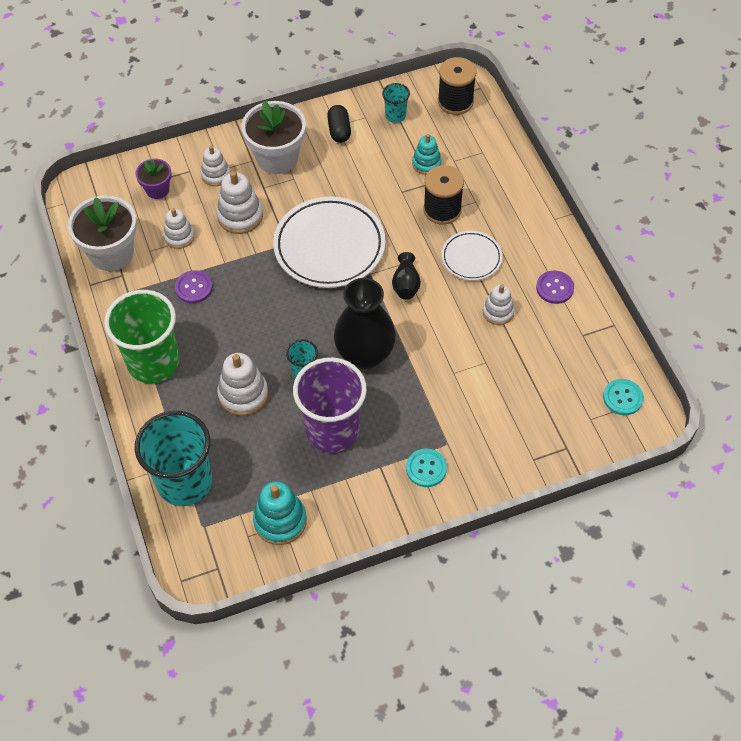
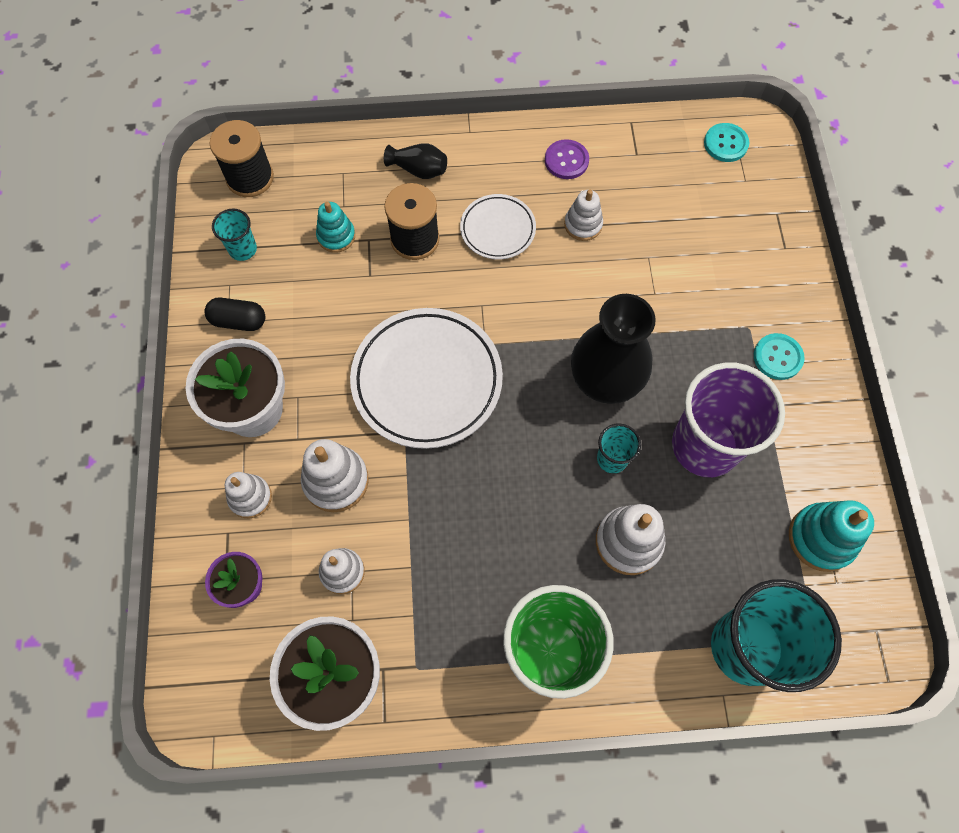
camera: 75 degrees left, 10 degrees up
(194, 288) = (438, 570): purple button -> none
(406, 284) = (514, 309): black vase -> black vase (419, 170)

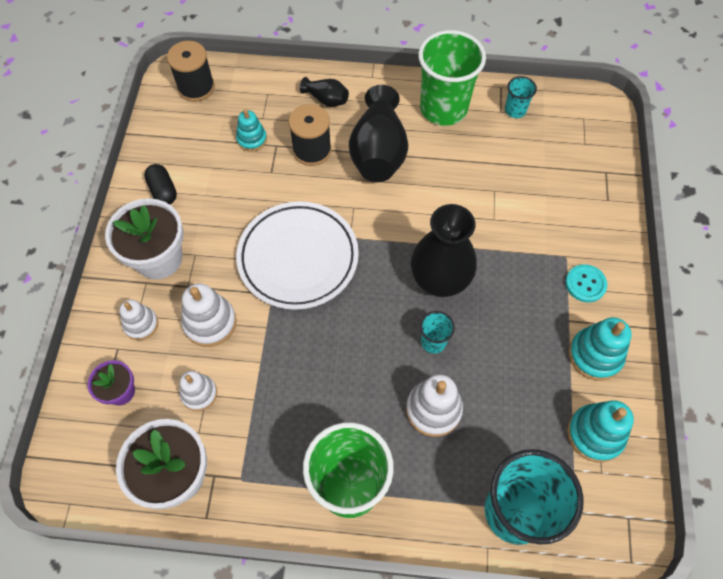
camera: 10 degrees right, 5 degrees down
(239, 321) = (163, 191): black capsule -> black capsule turned 45 degrees clockwise
(243, 249) = (178, 139): turquoise cup -> turquoise cup (515, 110)
(497, 229) = (378, 152): white plate -> black vase
(566, 160) = (443, 108): purple button -> green cup
(583, 225) = (446, 158): white stacking toy -> none
(705, 446) = (511, 344): purple cup -> none
(725, 144) = (574, 113): turquoise button -> none
(804, 443) = (595, 355): none -> turquoise stacking toy

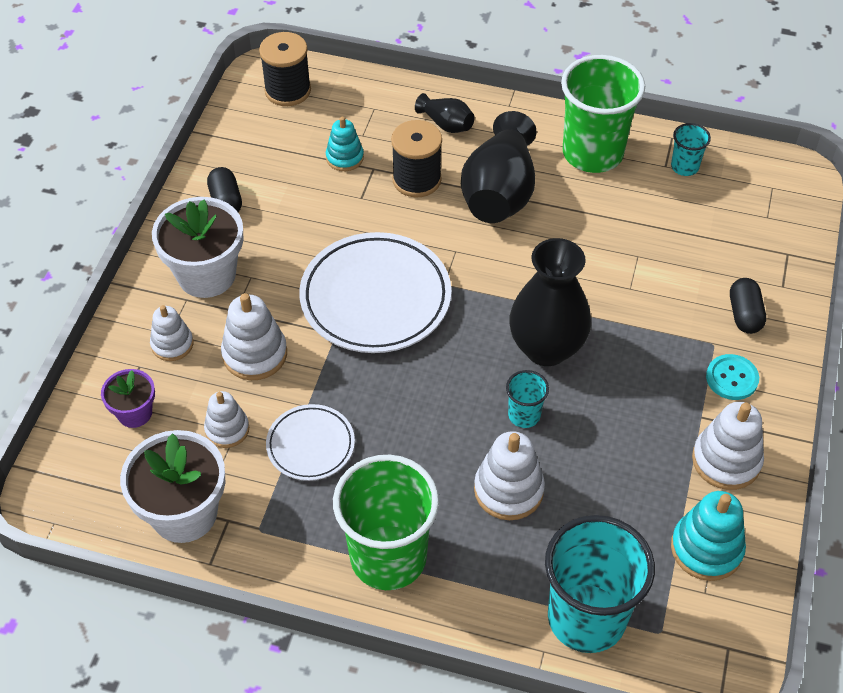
camera: 10 degrees right, 10 degrees down
(269, 396) = (310, 445): none -> white plate
(584, 228) = (744, 314): none -> black capsule
(595, 355) = (726, 460): turquoise stacking toy -> white stacking toy

